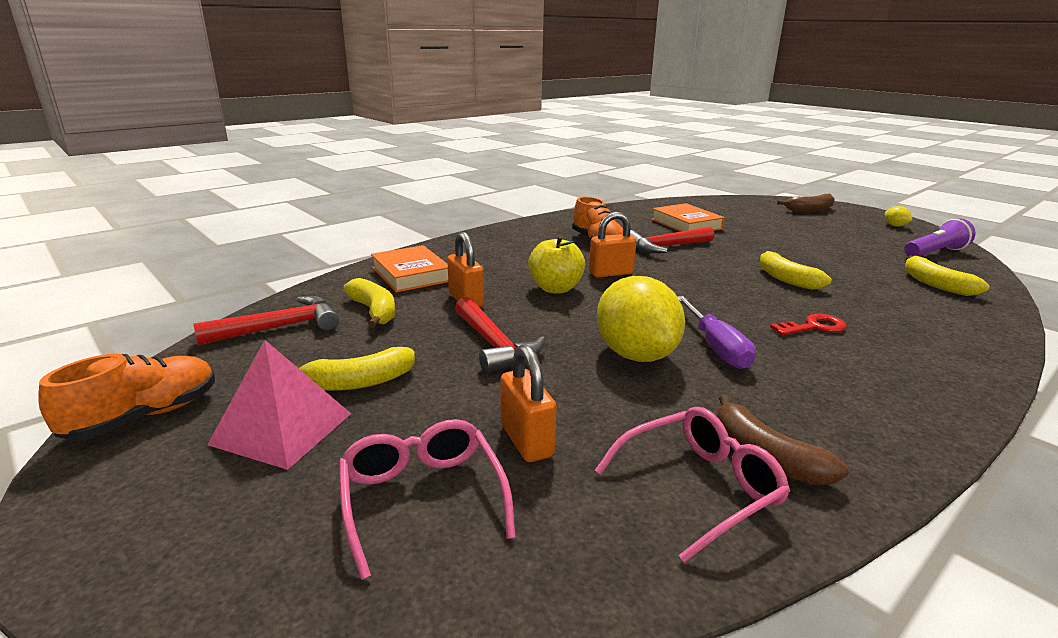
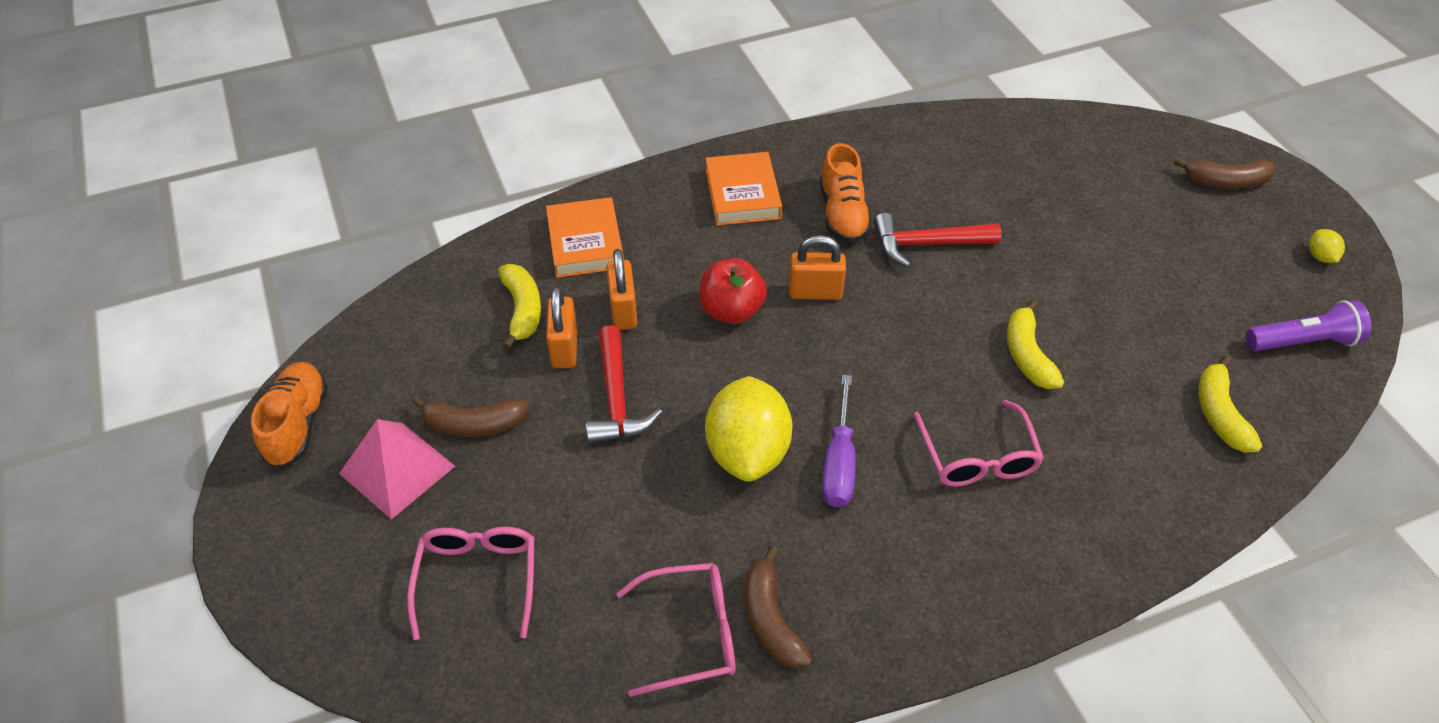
camera: 20 degrees right, 25 degrees up
(144, 416) = (297, 424): orange shoe -> orange shoe turned 60 degrees counterclockwise
(280, 327) = (426, 318): red hammer -> none
(359, 382) = (473, 425): yellow banana -> brown banana
(526, 441) = (583, 541): orange padlock -> orange padlock (564, 348)
(555, 289) = (732, 311): yellow apple -> red apple
(686, 224) = (998, 188): orange book -> orange book (742, 194)
(814, 327) = (977, 457): red key -> pink glasses

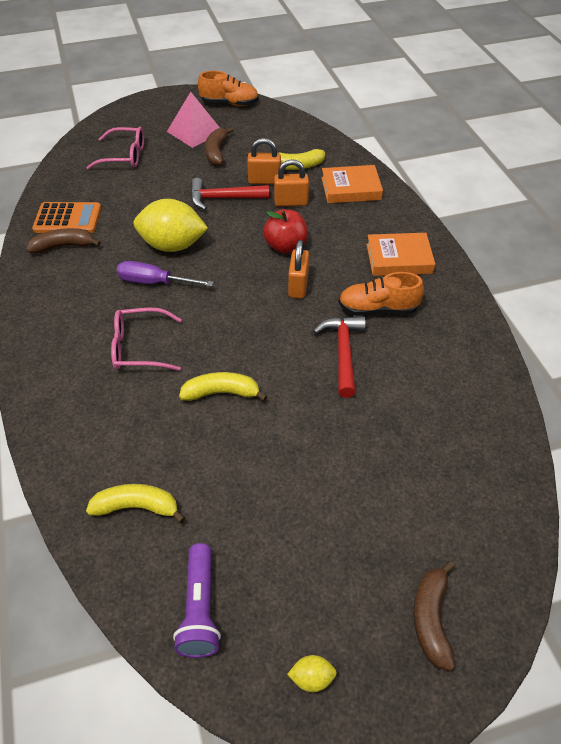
camera: 95 degrees right, 0 degrees up
(690, 634) = (67, 219): pink glasses -> orange calculator

